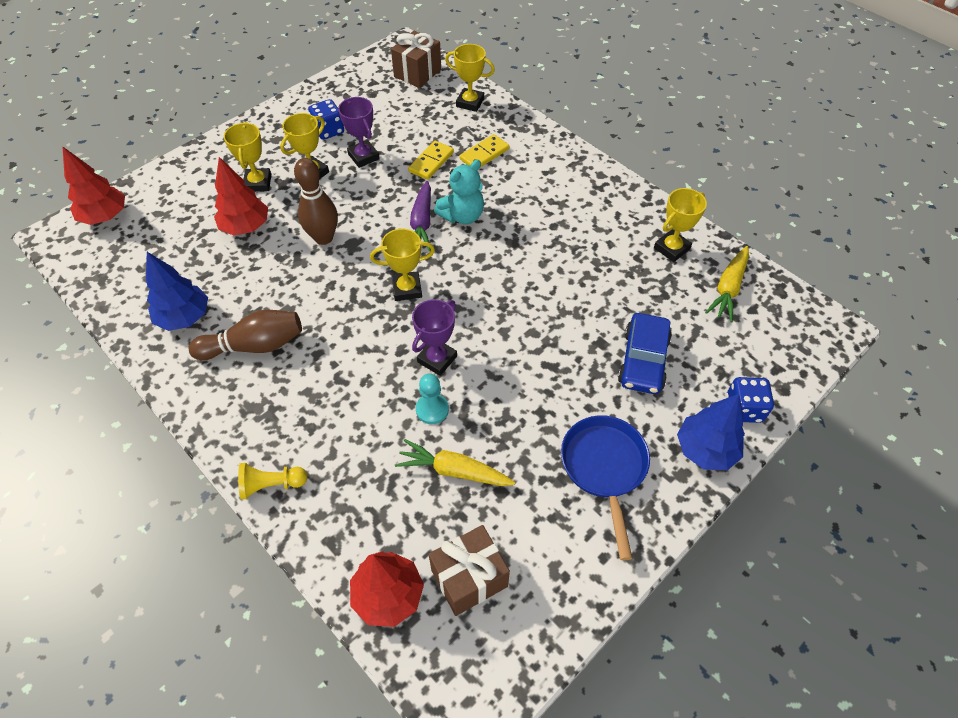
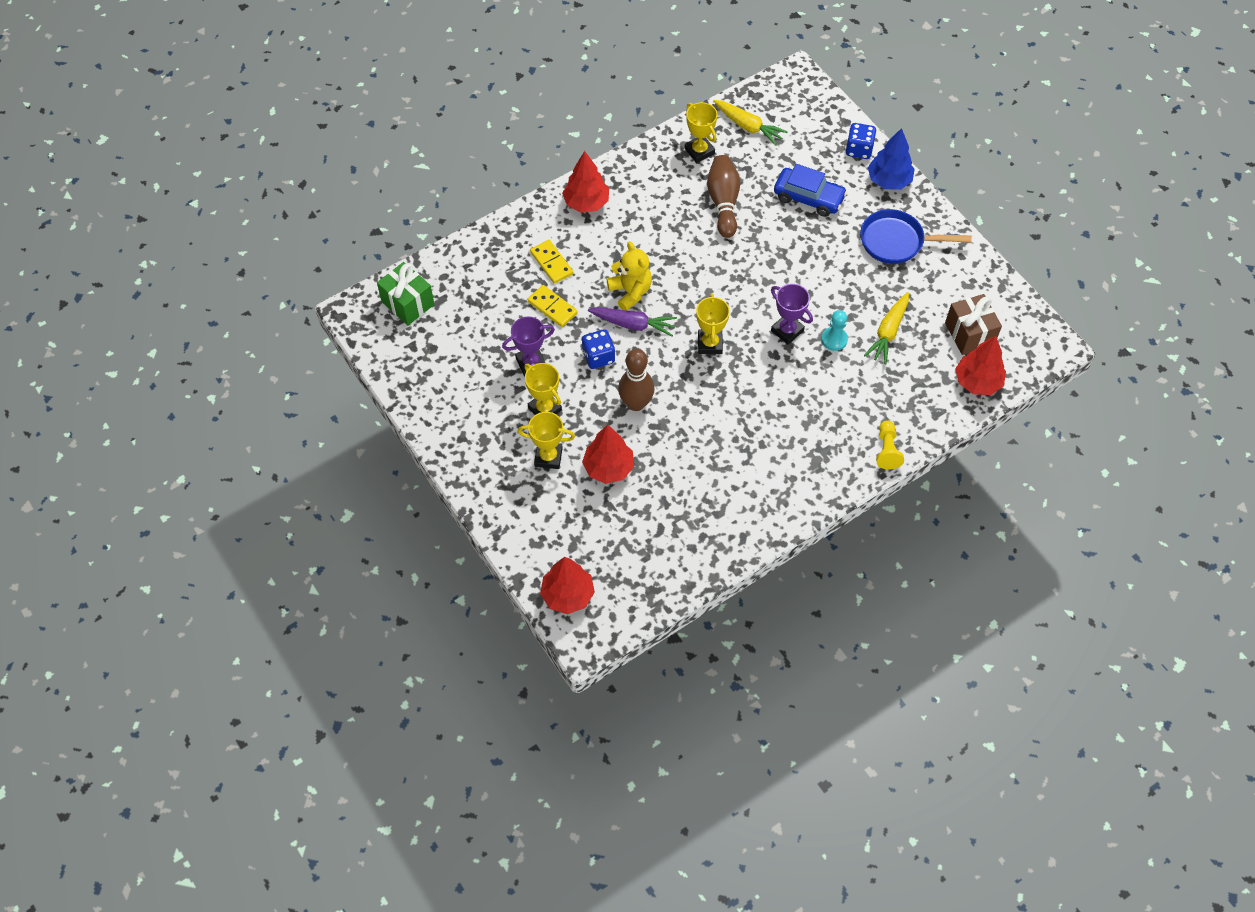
camera: 80 degrees left, 5 degrees up
(184, 317) = (713, 516): blue tree -> none
(254, 346) = (753, 461): brown bowling pin -> brown bowling pin (723, 202)
(329, 130) = (483, 391): blue dice -> blue dice (598, 357)
(417, 73) = (408, 303): brown gift -> green gift
(462, 216) = (630, 292): turquoise teddy bear -> yellow teddy bear
(470, 103) = (470, 263): yellow trophy -> none
(567, 168) = (586, 203): none -> red tree

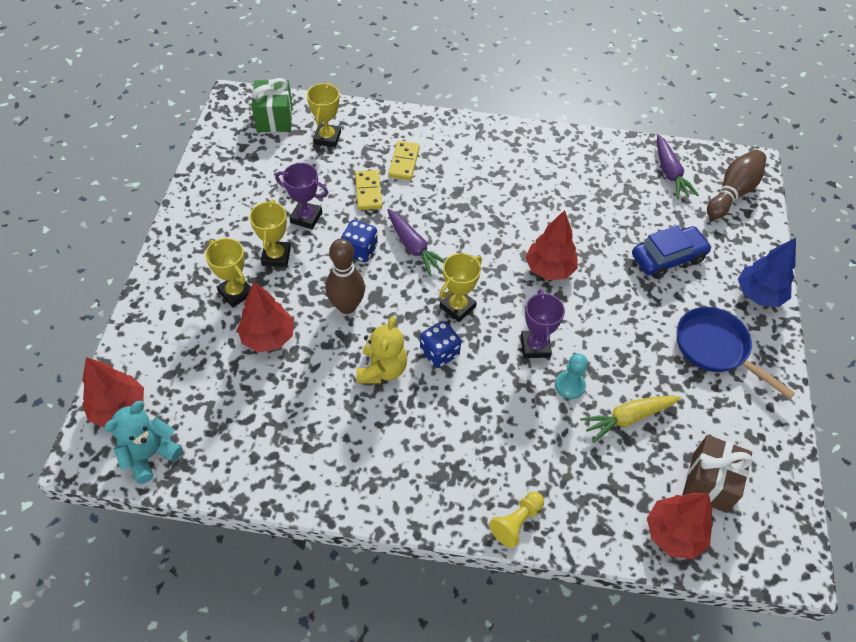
camera: 40 degrees right, 5 degrees down
(586, 203) = (478, 140): red tree -> red tree (549, 269)
(625, 603) = (150, 454): none -> turquoise teddy bear
(630, 292) = (439, 223): yellow teddy bear -> yellow teddy bear (382, 369)
(699, 151) = (608, 164): yellow trophy -> yellow trophy (327, 138)
(723, 202) = (588, 212): brown bowling pin -> brown bowling pin (732, 192)
(748, 126) = (670, 173): yellow carrot -> purple carrot
(808, 197) = (667, 258): blue car -> blue car turned 90 degrees counterclockwise
(859, 149) = (754, 252): blue dice -> blue dice (439, 353)

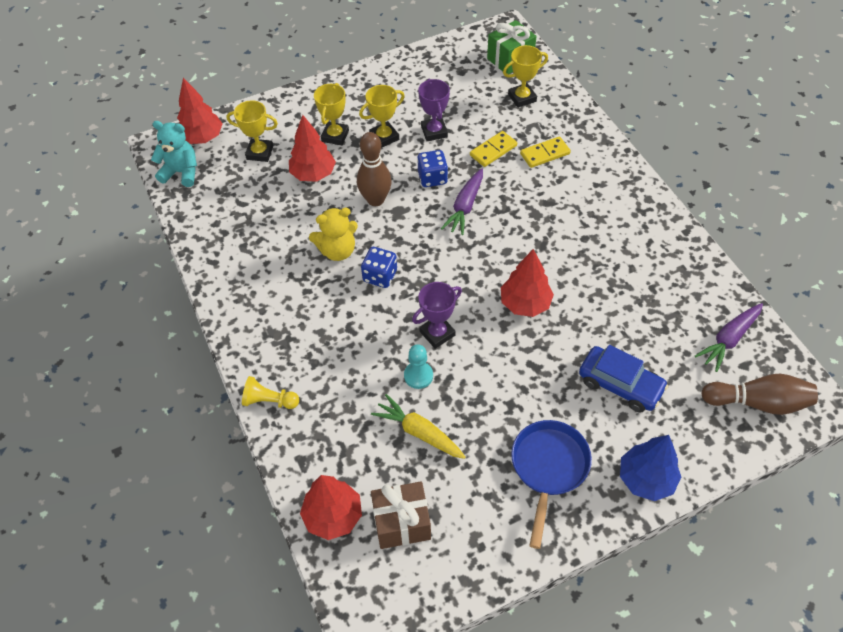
camera: 60 degrees right, 0 degrees up
(457, 307) = (432, 264): yellow trophy -> yellow trophy (260, 153)

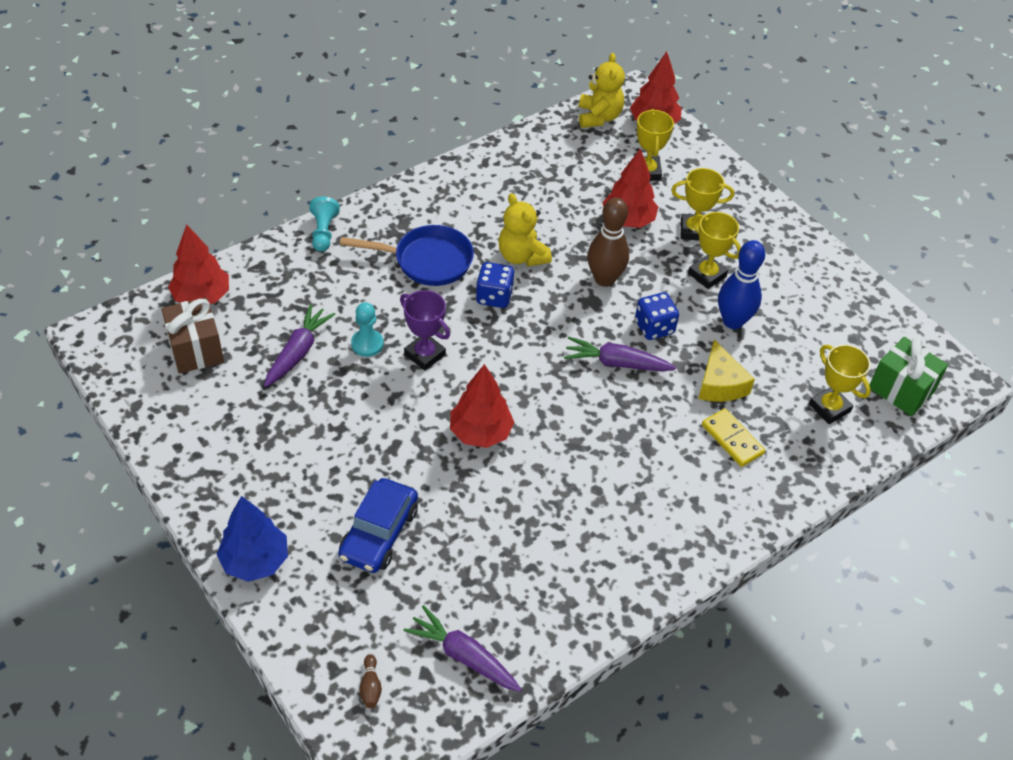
camera: 75 degrees right, 5 degrees down
(181, 172) = (599, 117): turquoise teddy bear -> yellow teddy bear
(269, 401) = (323, 232): yellow pawn -> turquoise pawn
(419, 432) = (298, 352): yellow carrot -> purple carrot
(434, 132) = (733, 321): purple trophy -> blue bowling pin
(493, 150) = (720, 384): yellow domino -> yellow cheese
(548, 468) = (263, 467): blue pan -> blue pan (427, 261)
(758, 402) = (370, 686): brown bowling pin -> brown bowling pin, size x0.42

